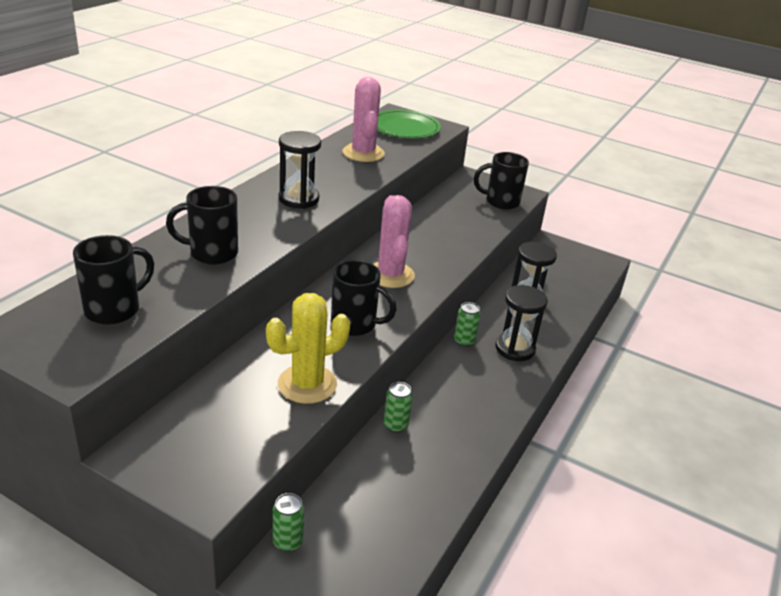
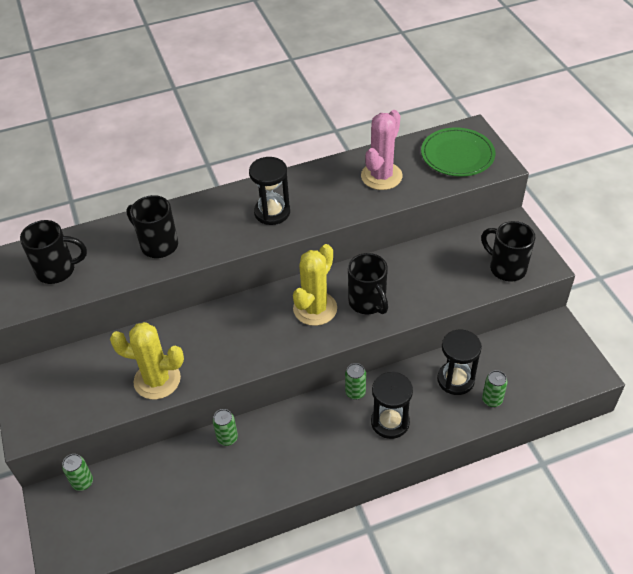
camera: 45 degrees right, 15 degrees up
(355, 324) = (239, 344): black mug -> black mug (367, 302)
(390, 275) = (315, 309): pink cactus -> yellow cactus
(566, 303) = (492, 400): none -> green can

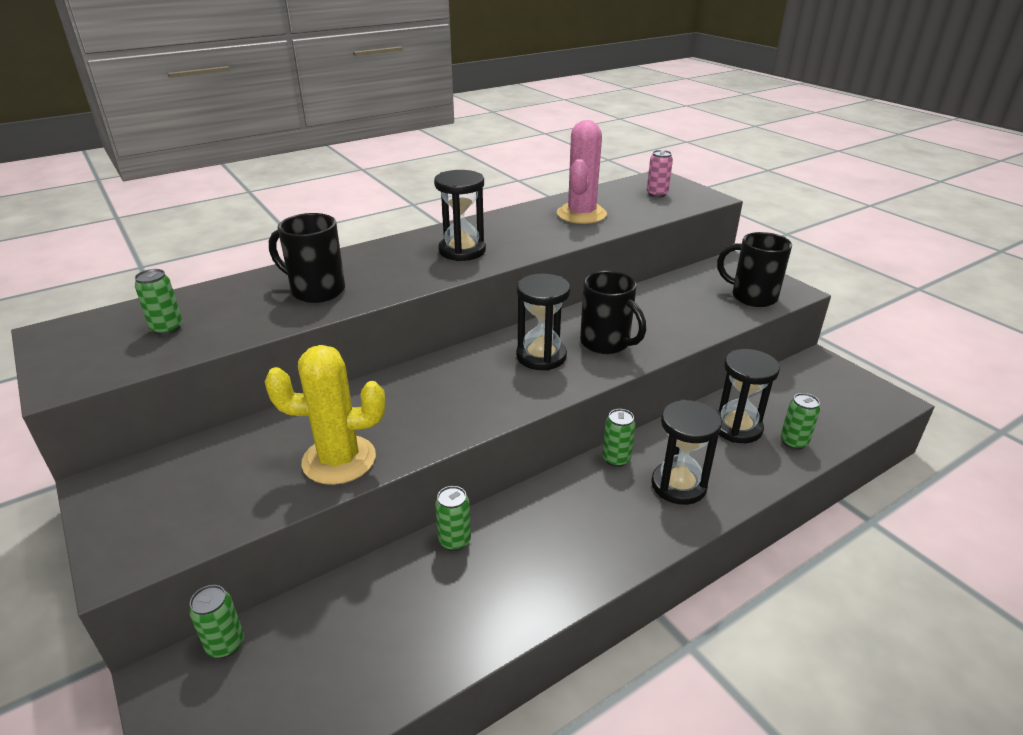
camera: 15 degrees left, 15 degrees down
(57, 270) = (167, 328): black mug -> green can
(315, 309) = (541, 356): yellow cactus -> black hourglass
(457, 155) = (657, 194): green plate -> pink can

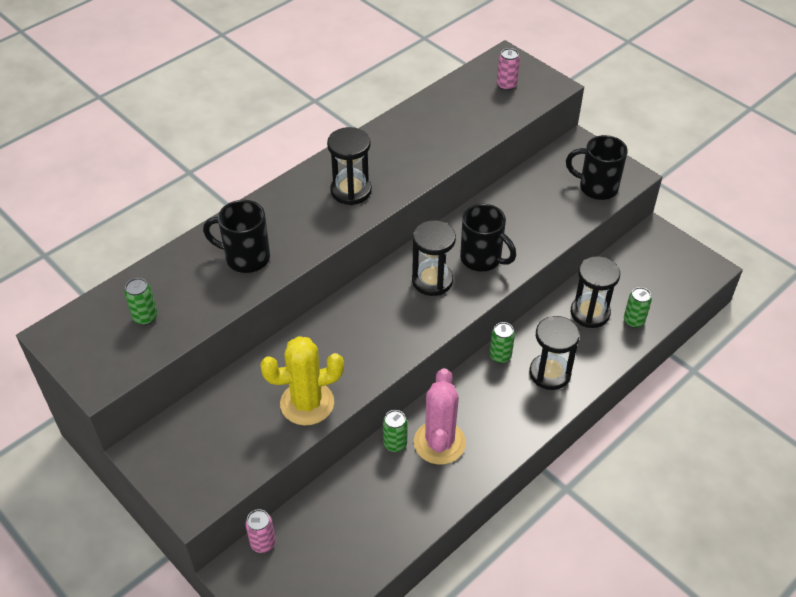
camera: 10 degrees left, 15 degrees up
(225, 644) = (263, 543): green can -> pink can
(581, 214) = (443, 125): pink cactus -> pink cactus (439, 442)

